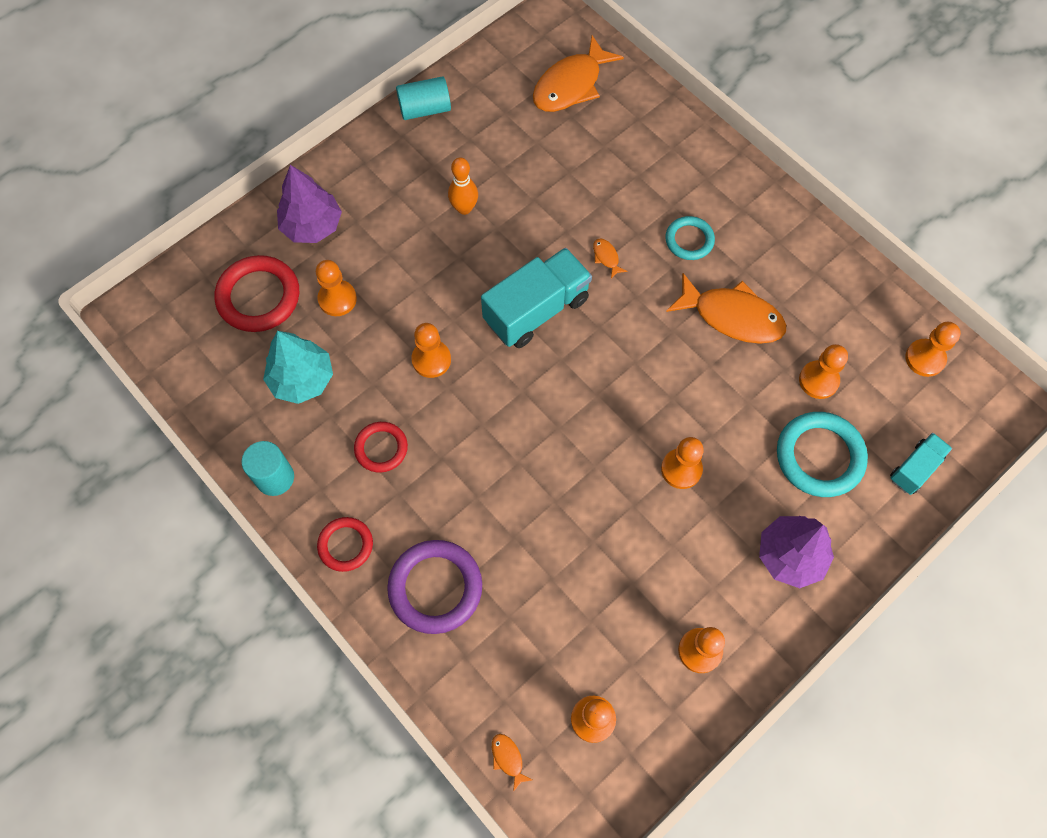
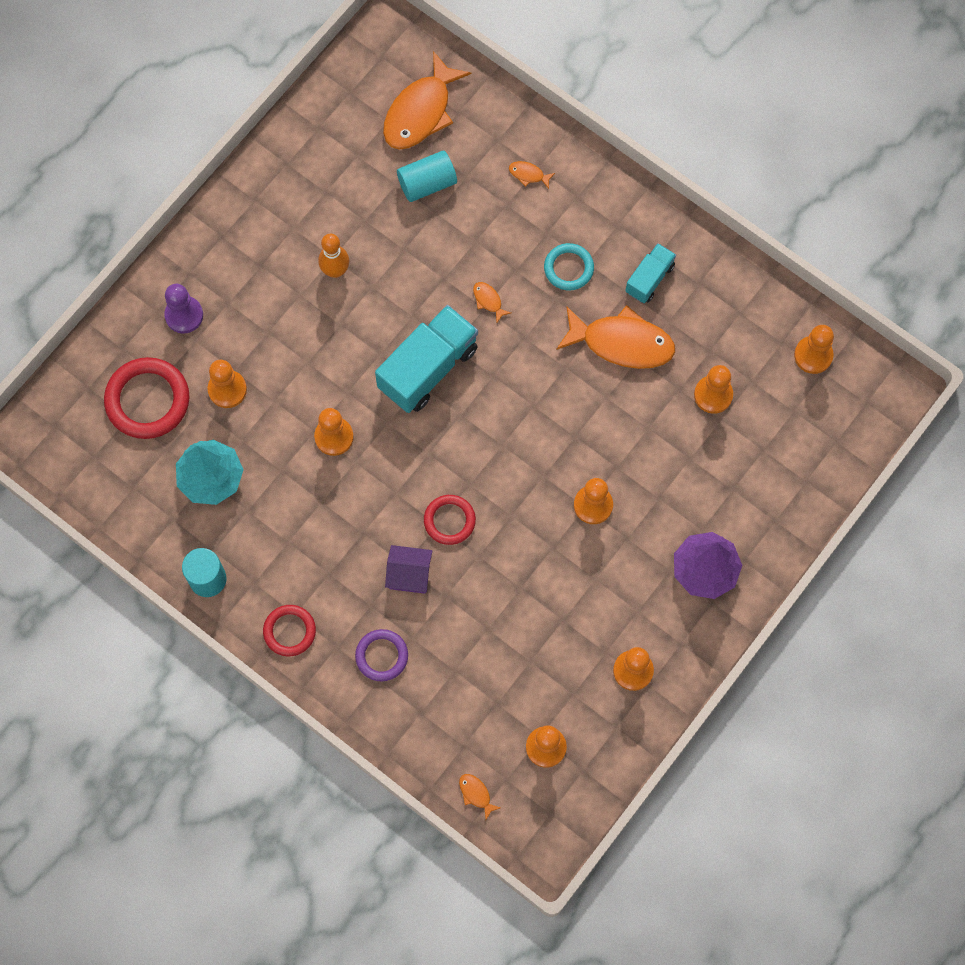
camera: 10 degrees left, 5 degrees up
(312, 226) = (184, 315): purple tree -> purple pawn
(381, 448) = (303, 533): red ring -> red ring (449, 520)
(425, 109) = (272, 164): turquoise cylinder -> turquoise cylinder (427, 183)
(435, 588) = (381, 656): purple ring -> purple ring, size x0.60
(480, 508) = (409, 574): none -> purple house
(663, 152) = (528, 174): none -> orange fish
(819, 456) = (722, 470): turquoise ring -> none
(915, 468) = (812, 467): turquoise truck -> turquoise truck (649, 279)

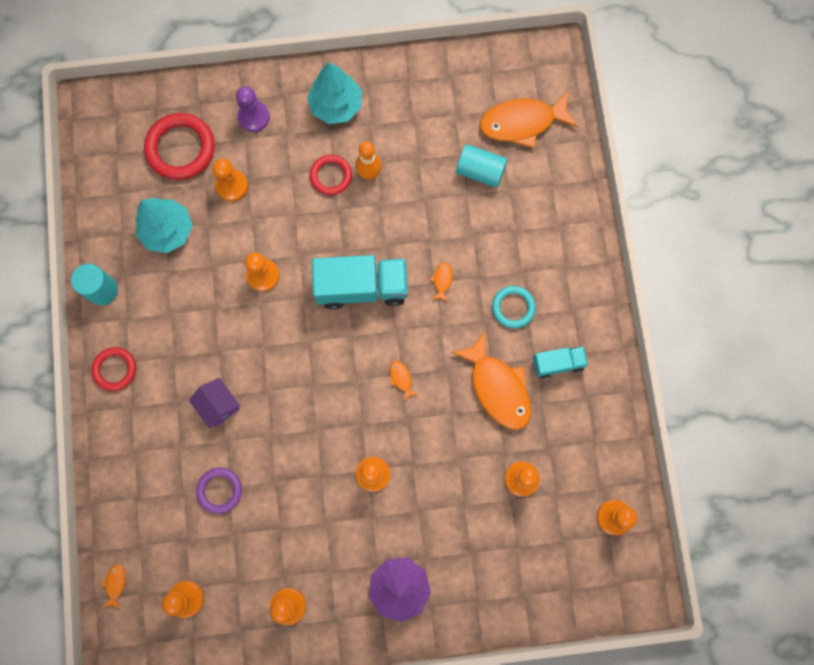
camera: 45 degrees right, 5 degrees up
(246, 240) = (336, 105): none -> turquoise tree
(381, 656) = (151, 439): purple ring -> purple ring (219, 490)
(449, 520) = (276, 395): red ring -> red ring (331, 176)
(528, 174) = (549, 224): orange fish -> orange fish (401, 378)

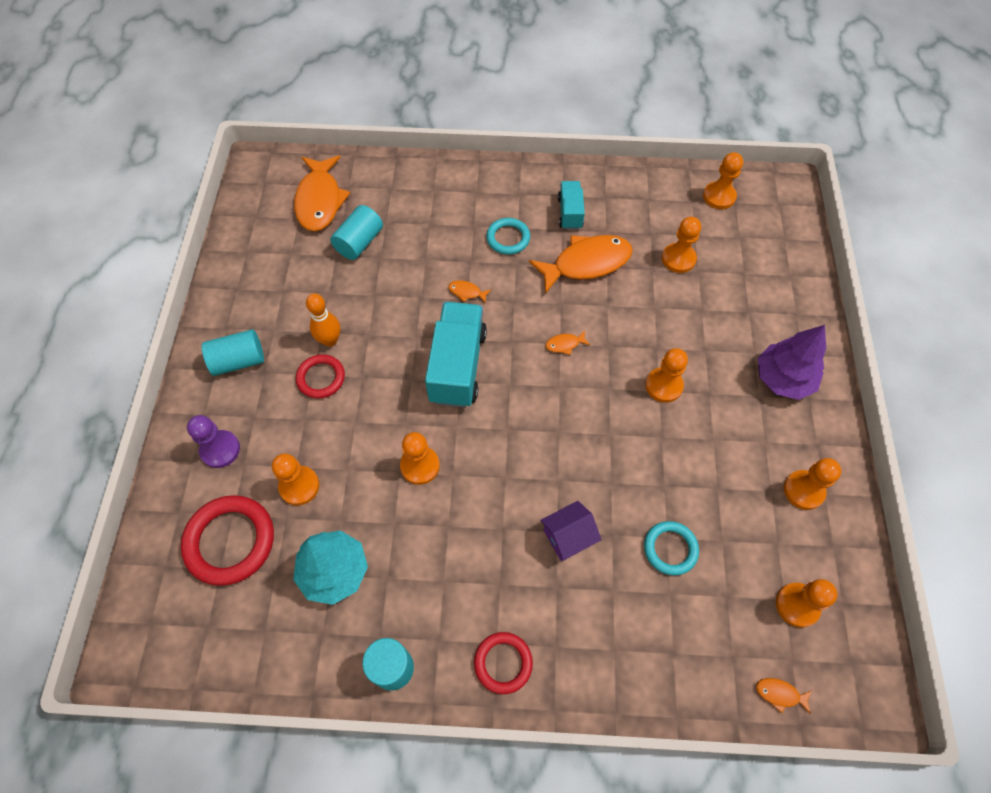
camera: 80 degrees left, 15 degrees down
(219, 490) = (670, 549): purple ring -> turquoise ring
(336, 105) = (239, 361): turquoise tree -> turquoise cylinder

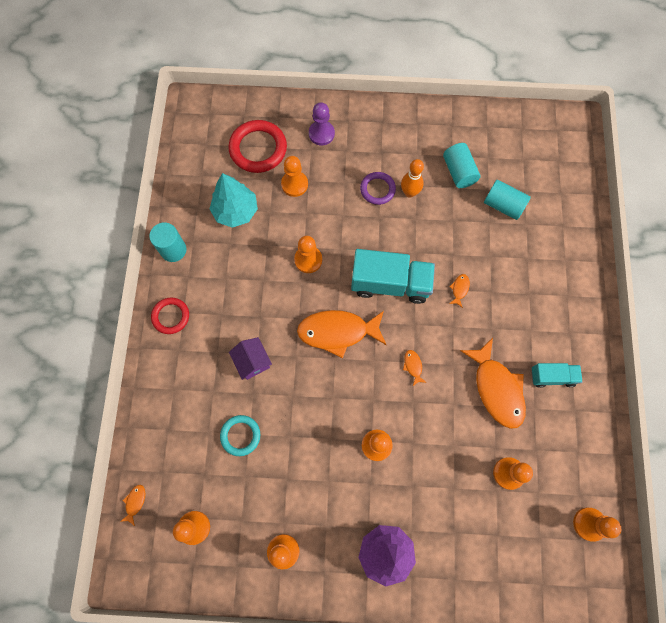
camera: 90 degrees right, 10 degrees up
(239, 361) = (390, 135): turquoise cylinder -> turquoise cylinder (459, 172)
(320, 201) = (543, 172): orange fish -> orange fish (338, 332)
(321, 378) = (377, 189): red ring -> purple ring
(508, 238) = (518, 322): turquoise ring -> none

